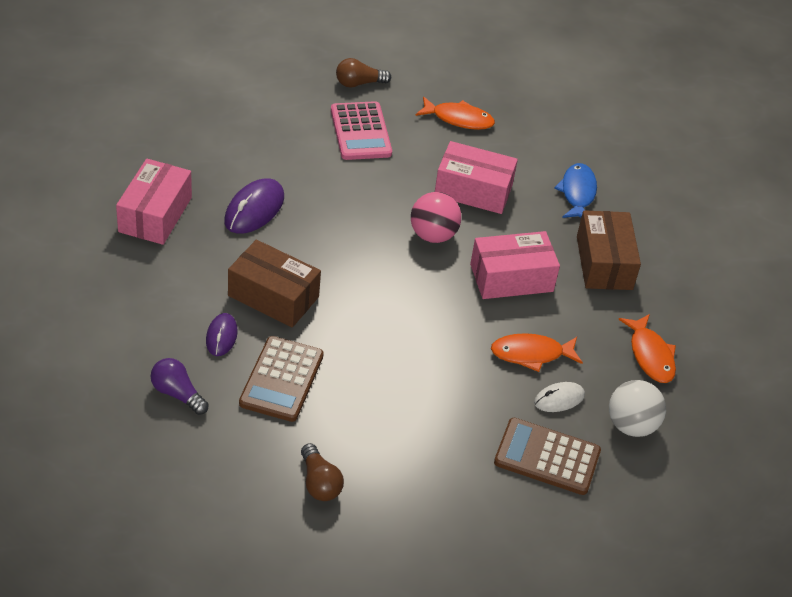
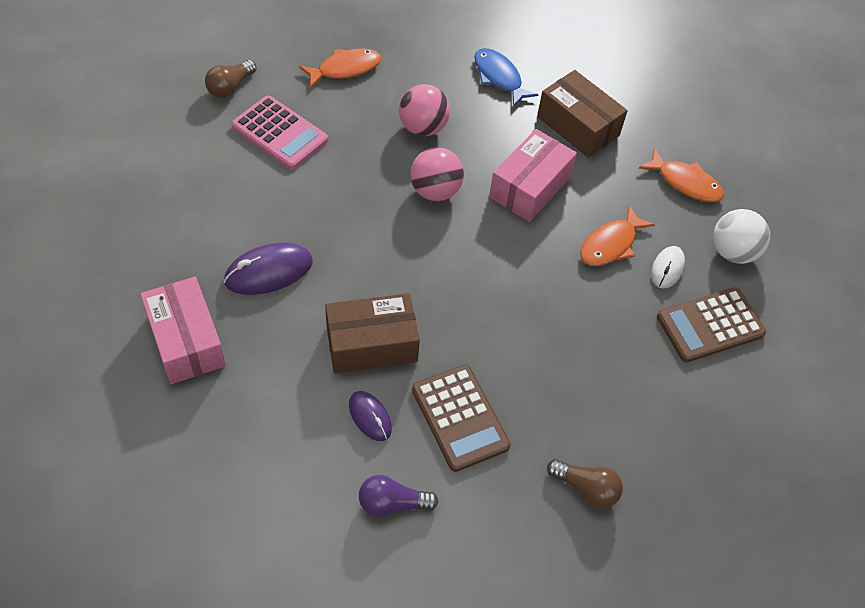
camera: 40 degrees left, 10 degrees up
(254, 209) = (268, 271): purple mouse -> purple mouse turned 75 degrees clockwise
(473, 190) = (423, 128): pink box -> pink ball

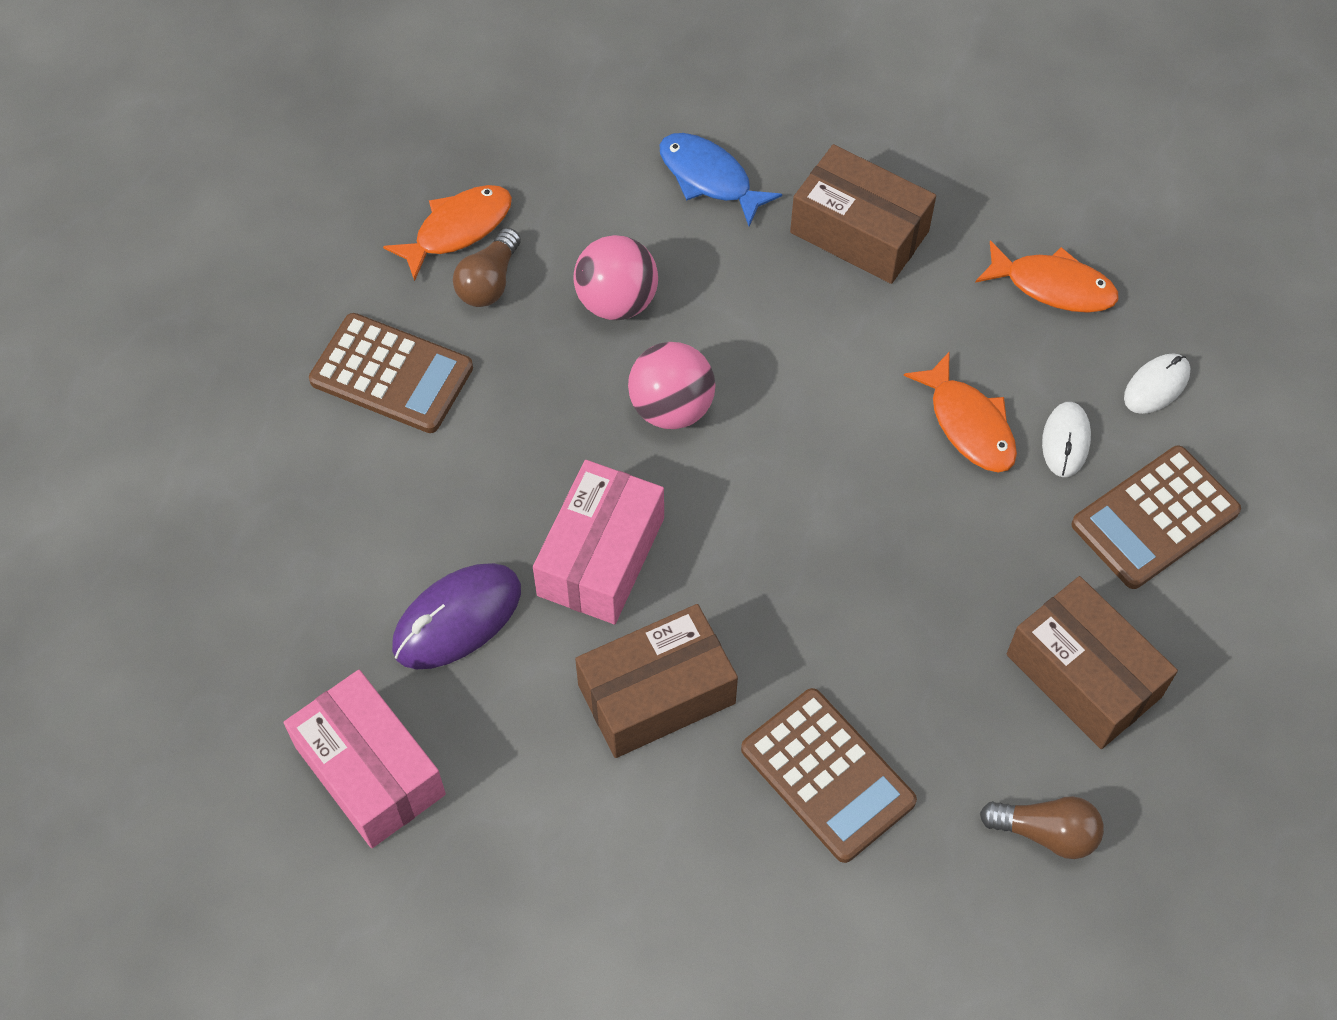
camera: 10 degrees left, 5 degrees up
(230, 87) = (282, 313): brown light bulb -> brown light bulb (489, 282)
(280, 133) = (392, 374): pink calculator -> brown calculator
(370, 417) = (692, 813): purple mouse -> none
(392, 503) = (770, 939): purple light bulb -> none
(530, 187) = (816, 360): pink box -> pink box (601, 556)
(610, 244) = (968, 424): orange fish -> orange fish turned 60 degrees counterclockwise
(638, 403) = (1083, 675): none -> brown box
(733, 252) = (1156, 386): white ball -> white mouse

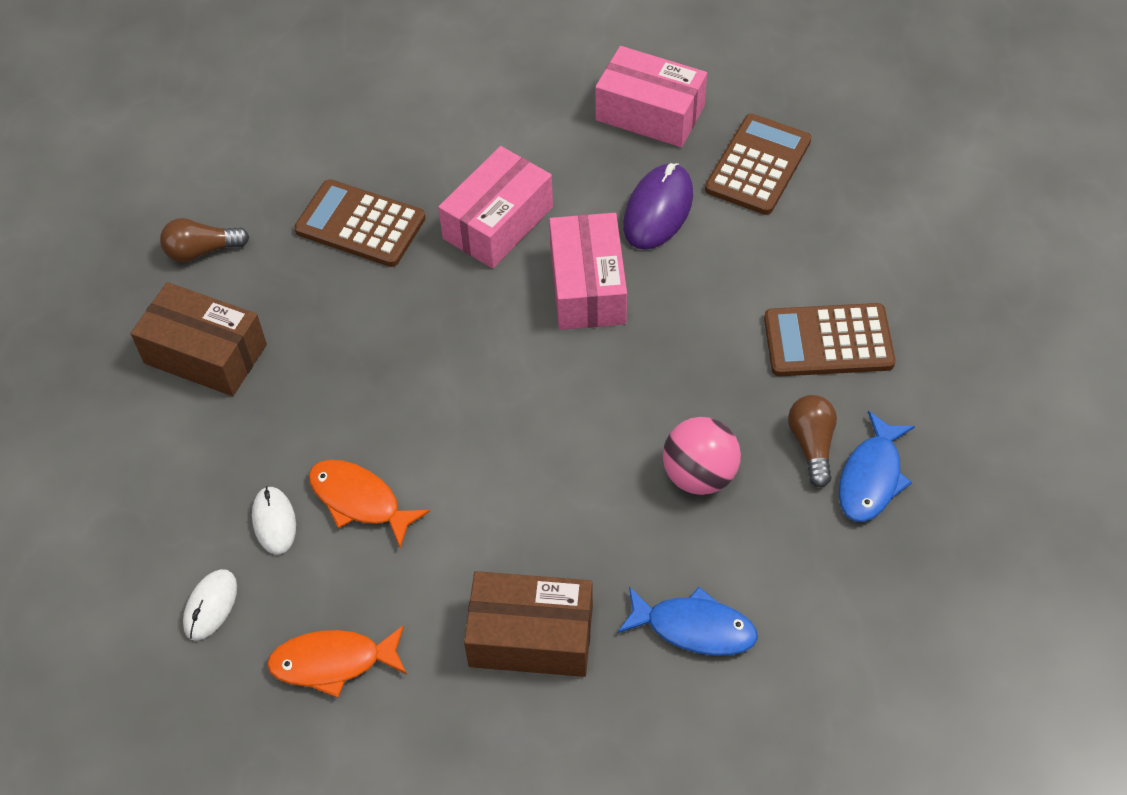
camera: 155 degrees right, 5 degrees down
(458, 229) = (871, 477): orange fish -> blue fish
(656, 694) = (498, 223): brown box -> pink box
(671, 408) = (602, 410): pink ball -> none
(1155, 518) = (182, 490): brown calculator -> brown calculator (758, 165)

